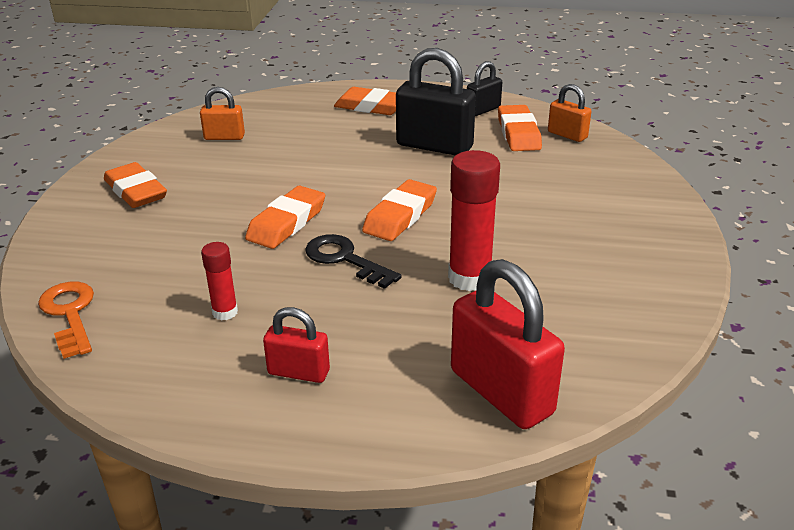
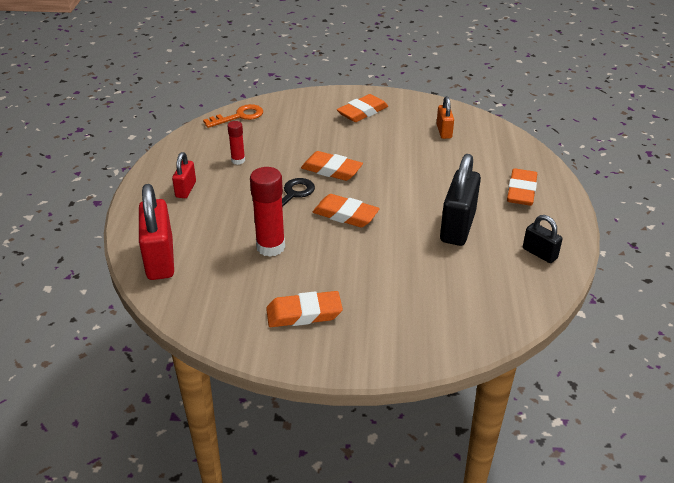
camera: 85 degrees right, 5 degrees up
(501, 392) = (160, 259): red padlock -> red padlock turned 60 degrees counterclockwise
(518, 133) = (497, 274): orange eraser -> orange eraser (304, 313)
(567, 135) = (504, 305): orange padlock -> none

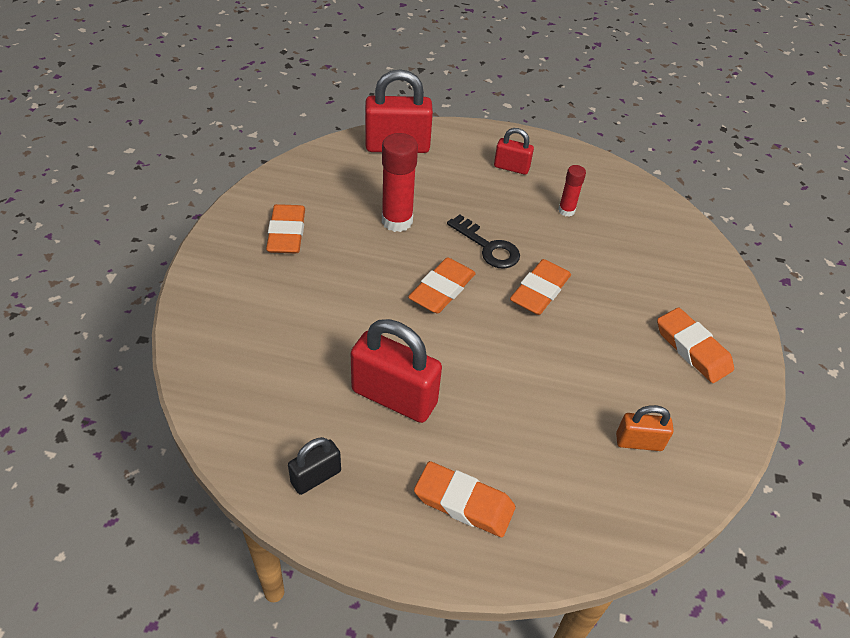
camera: 95 degrees right, 10 degrees up
(239, 116) = (670, 219): orange key -> none
(457, 227) = (394, 397): black padlock -> red padlock

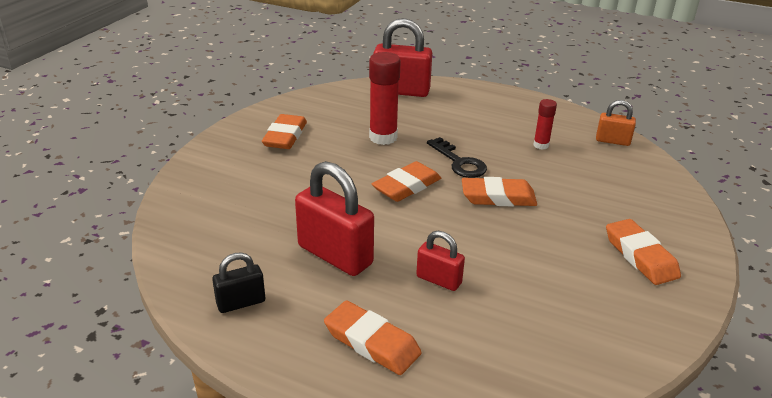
camera: 15 degrees right, 15 degrees down
(511, 167) = (498, 113): red padlock -> red padlock (439, 280)
(540, 291) = (498, 197): orange eraser -> orange eraser turned 45 degrees clockwise
(639, 442) = (564, 321): orange padlock -> orange padlock (612, 141)

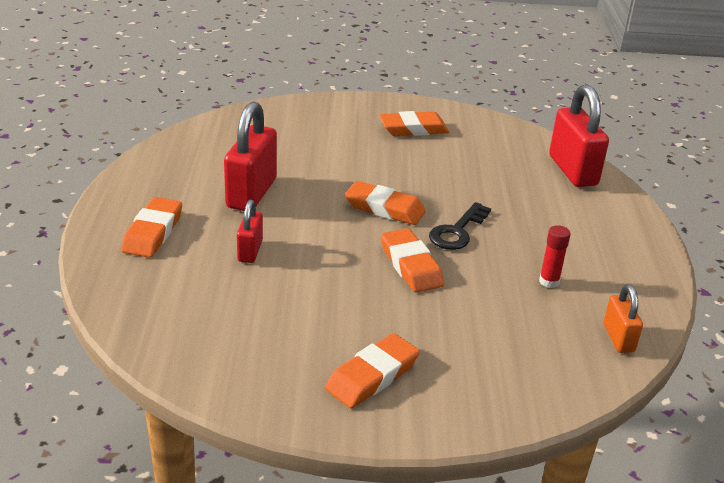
camera: 65 degrees right, 0 degrees up
(241, 303) = (169, 167): black padlock -> none
(383, 137) = (462, 178): red glue stick -> none

